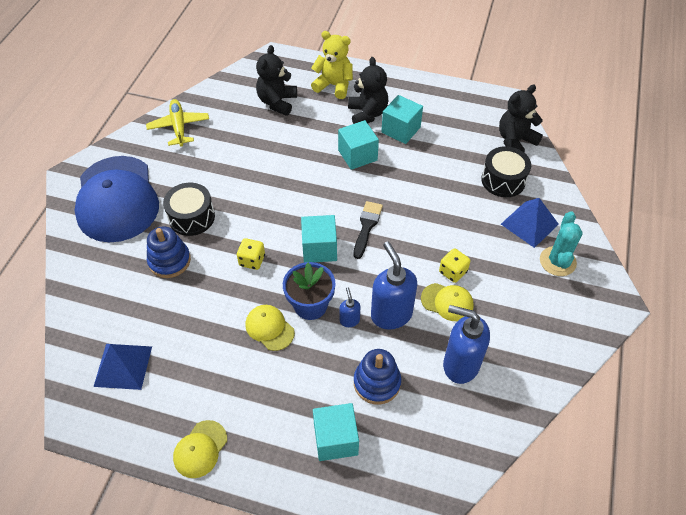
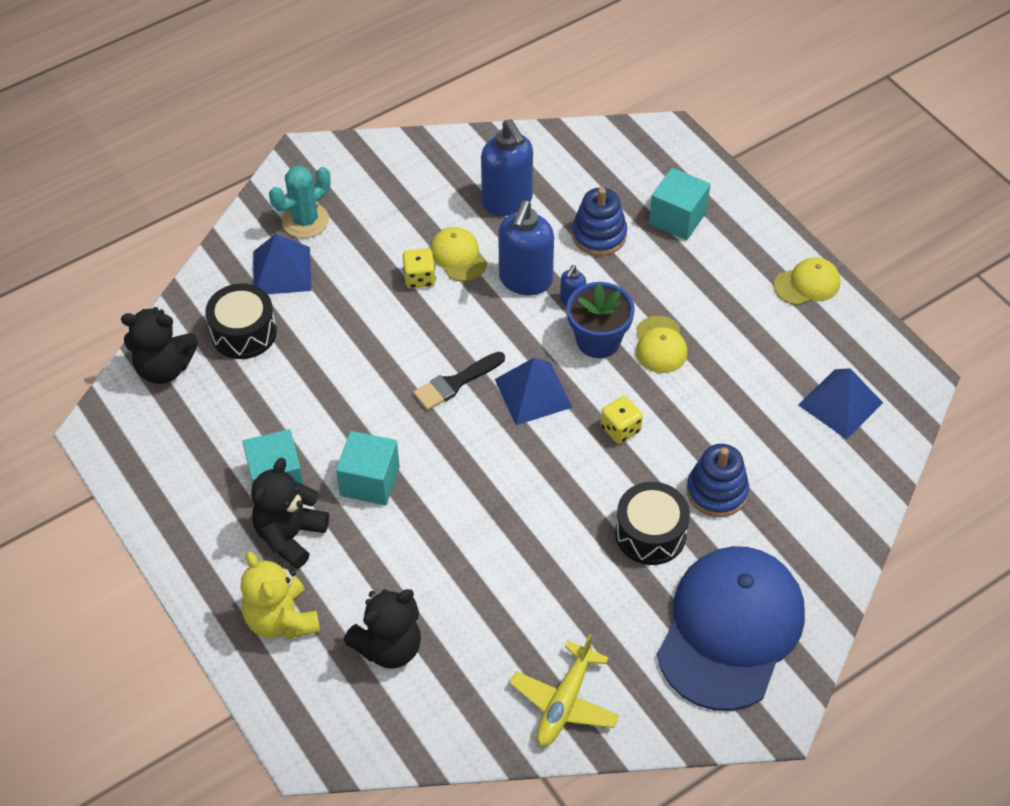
camera: 140 degrees left, 0 degrees up
(319, 248) = (533, 393): turquoise cube -> blue pyramid

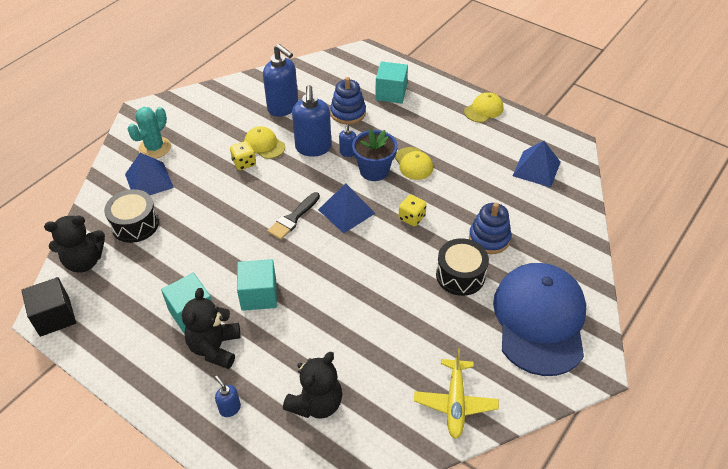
camera: 20 degrees left, 5 degrees down
(108, 434) = (54, 317): none -> black cube
(281, 619) = (230, 408): yellow teddy bear -> blue soap dispenser

